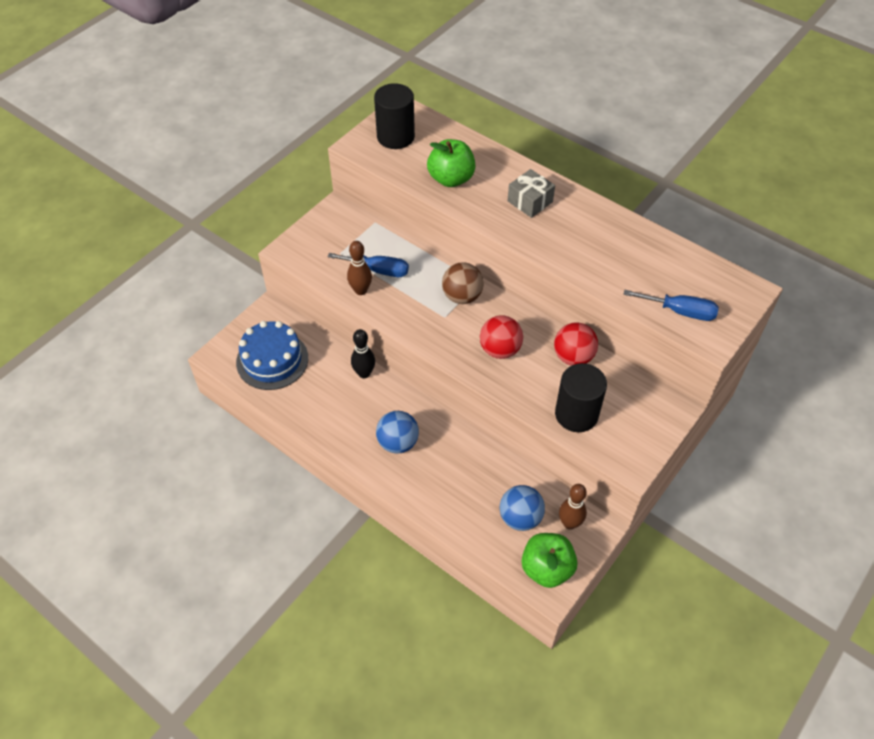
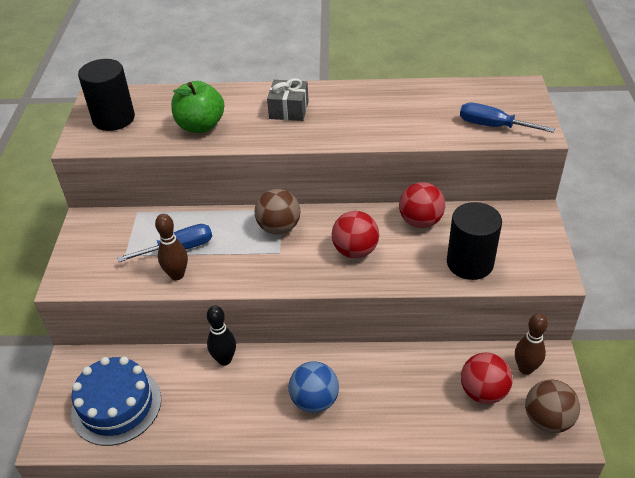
camera: 35 degrees left, 10 degrees down
(520, 518) = (483, 392): blue ball -> red ball
(546, 569) = (547, 420): green apple -> brown ball
(680, 311) = (493, 126): blue screwdriver -> blue screwdriver turned 135 degrees counterclockwise

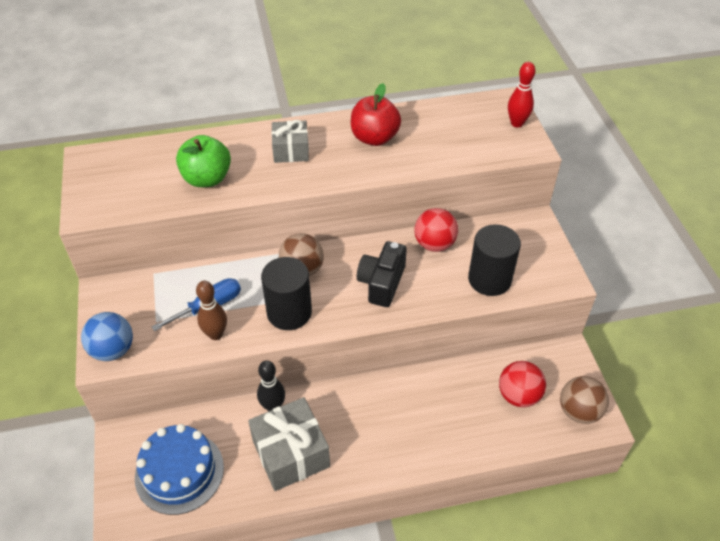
camera: 15 degrees left, 5 degrees up
(113, 118) = (112, 181): black cylinder -> black cylinder (289, 312)
(229, 407) = (291, 453): none -> grey gift
(314, 401) = (370, 432): blue ball -> blue ball (113, 350)
(355, 251) = (382, 283): red ball -> black camera
(375, 107) = (374, 138): none -> red apple
(493, 126) = (489, 145): blue screwdriver -> none
(525, 368) = (550, 367): brown bowling pin -> none
(529, 109) = (517, 123): none -> red bowling pin

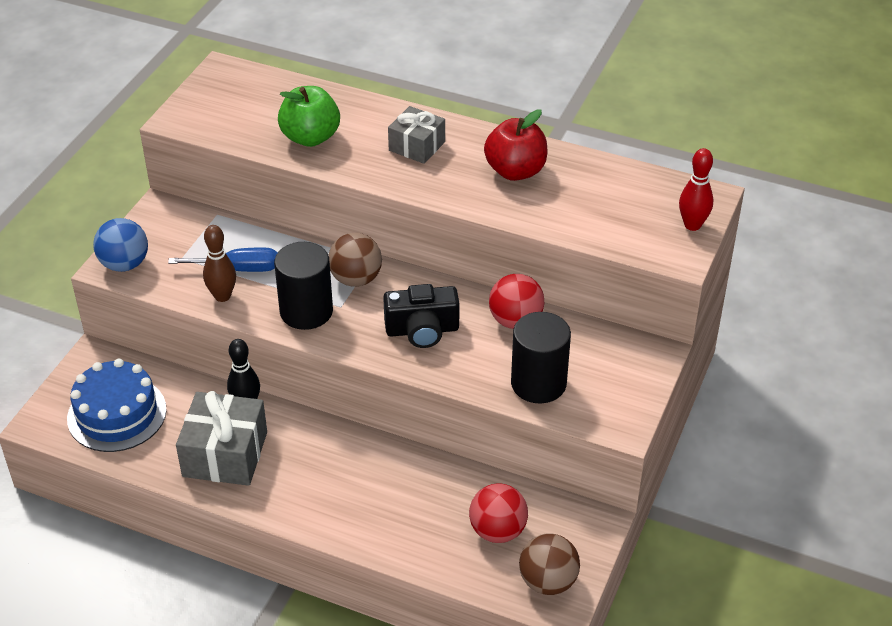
camera: 35 degrees right, 5 degrees down
(382, 283) = (422, 330): black camera -> black camera turned 150 degrees counterclockwise

